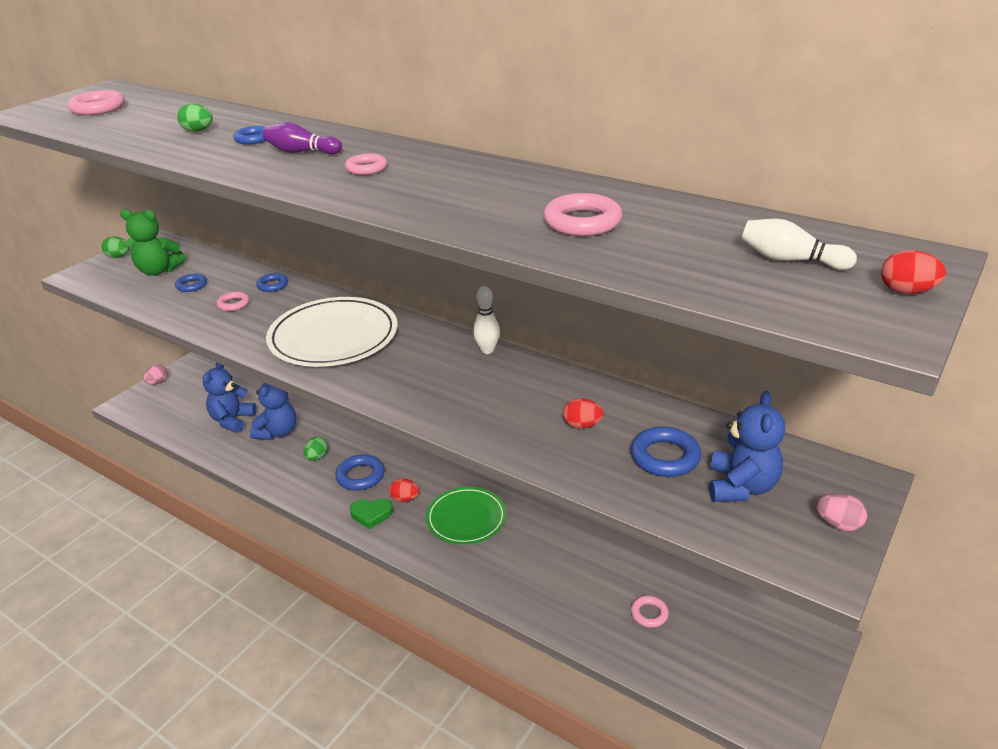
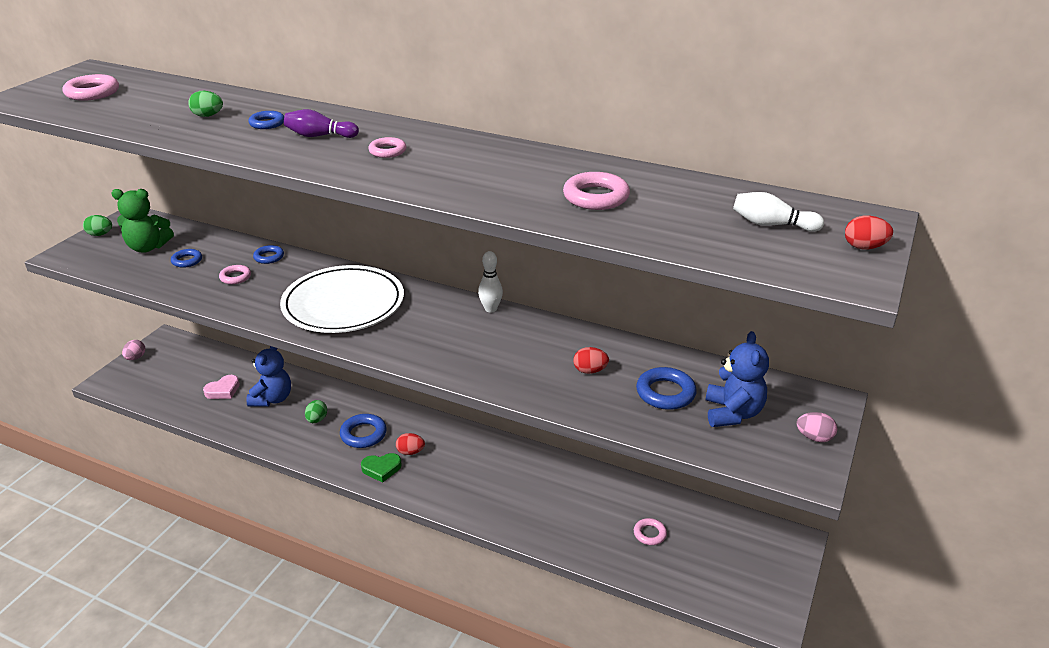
camera: 10 degrees left, 0 degrees up
(232, 420) = (223, 390): blue teddy bear -> pink heart
(466, 518) = (472, 465): green plate -> none

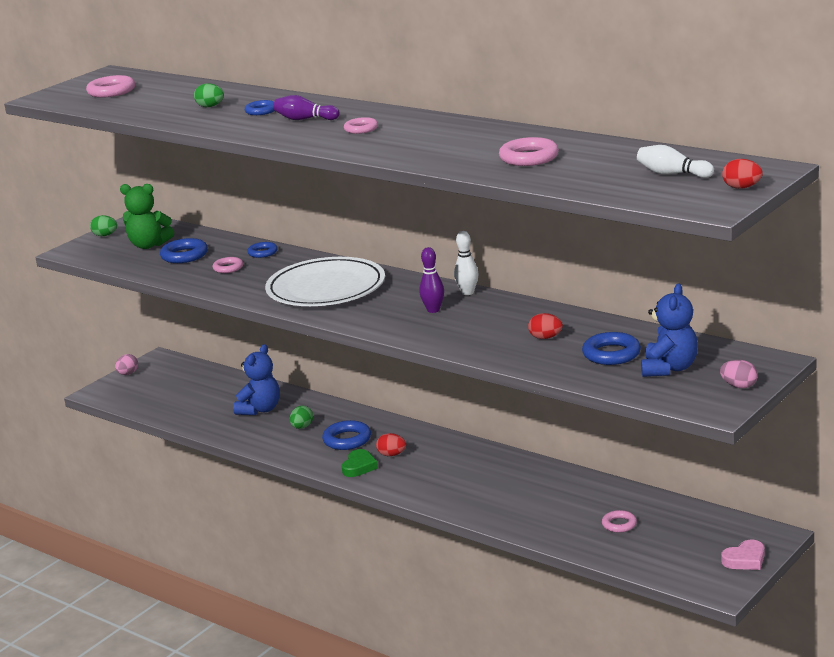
camera: 15 degrees right, 10 degrees down
(187, 261) = (184, 255): blue ring -> blue ring, size x1.59
(223, 390) = (212, 402): pink heart -> pink heart (745, 559)
(381, 469) = (359, 466): green heart -> green heart turned 75 degrees counterclockwise
(462, 333) = (433, 310): none -> purple bowling pin

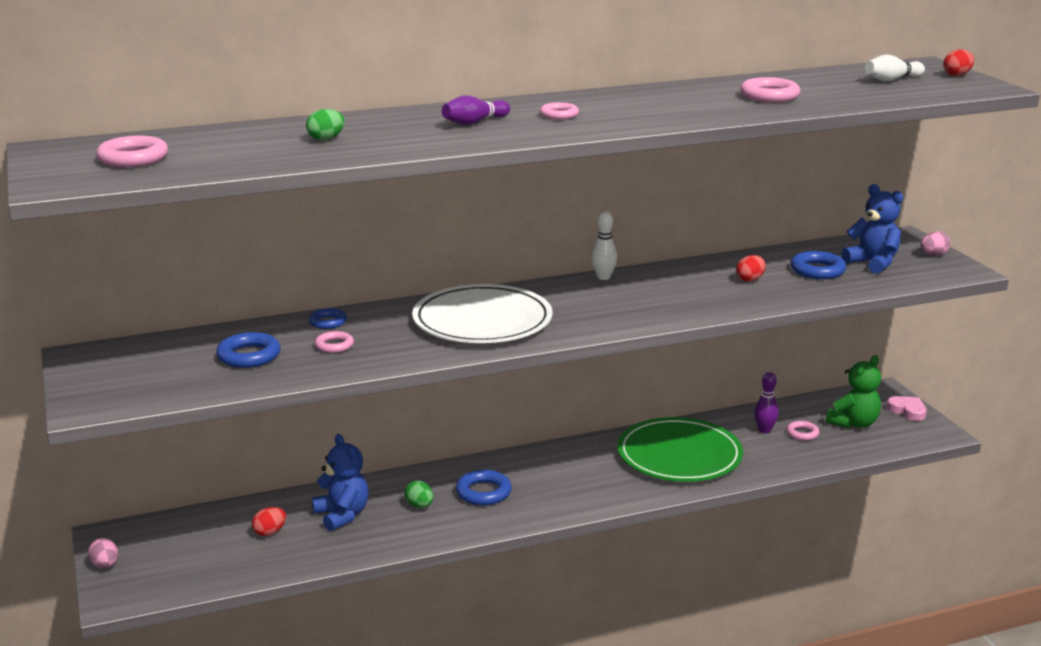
camera: 60 degrees left, 0 degrees up
(105, 235) = (82, 379): green egg -> none
(149, 245) = (173, 365): green teddy bear -> green teddy bear (853, 423)
(261, 111) = (400, 128): blue ring -> none
(359, 466) = (547, 504): green heart -> none
(392, 455) = (547, 482): red egg -> red egg (270, 532)
(433, 310) = (619, 297): purple bowling pin -> purple bowling pin (764, 430)
(502, 487) = (679, 455): none -> green plate
(745, 559) = (907, 411): pink heart -> pink heart turned 45 degrees counterclockwise

